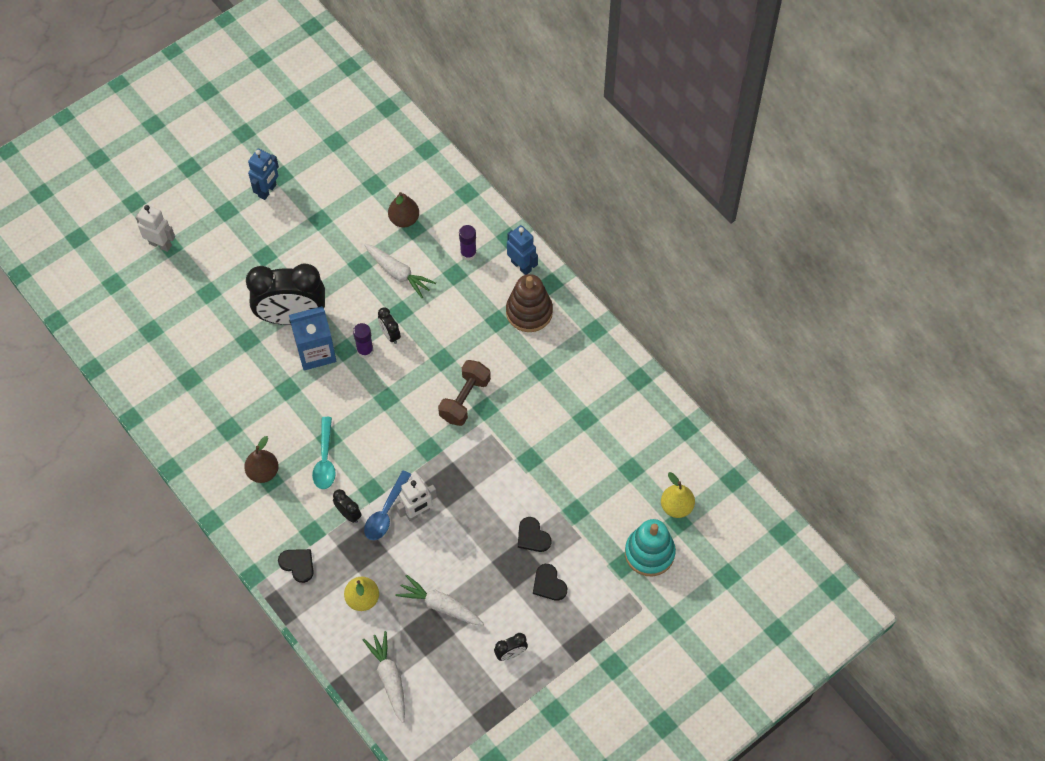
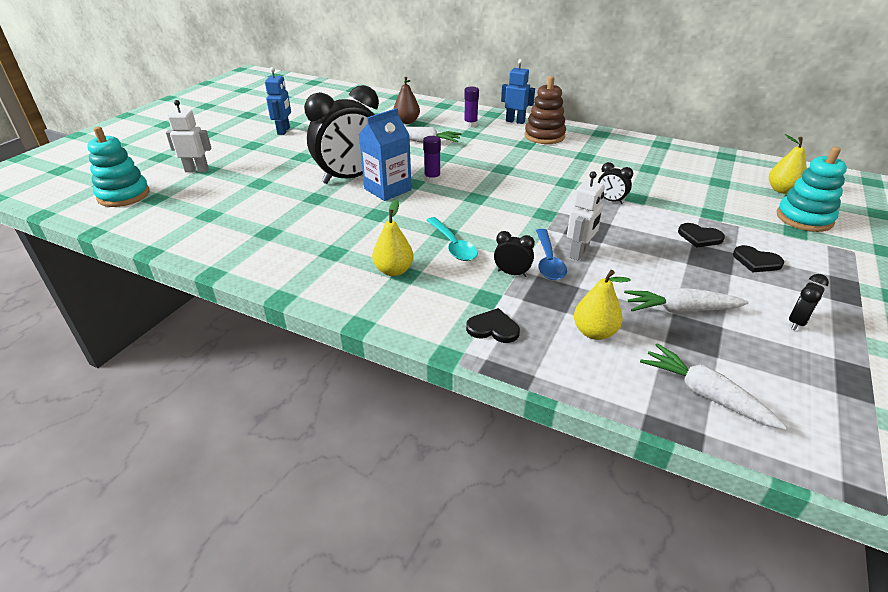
camera: 25 degrees left, 25 degrees down
(89, 267) = (124, 195): none -> turquoise stacking toy
(263, 472) = (393, 270): brown pear -> yellow pear
(390, 335) = (446, 167): black clock -> black clock (611, 201)
(465, 399) = (544, 182): brown dumbbell -> none

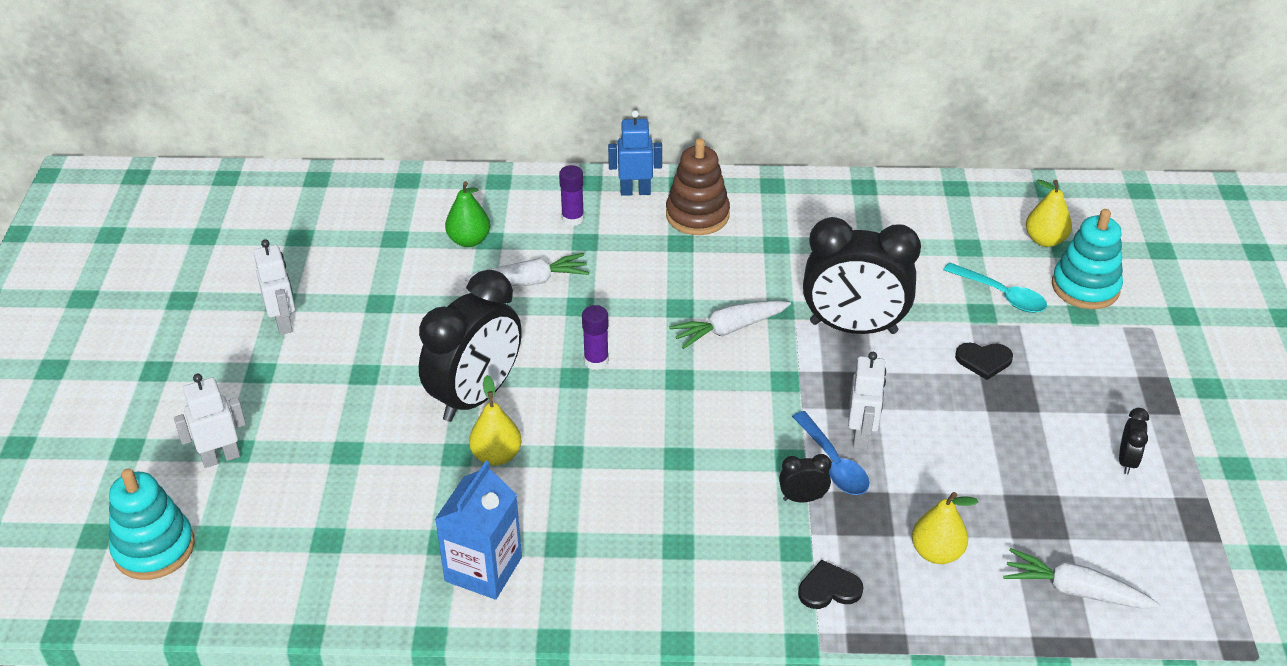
camera: 25 degrees left, 5 degrees up
(284, 131) = (284, 323): blue robot -> white robot
(387, 189) = (548, 402): blue carton -> blue carton (483, 569)
(393, 270) = (660, 546): yellow pear -> yellow pear (496, 456)
(407, 121) = (469, 240): brown pear -> green pear
(453, 245) = (705, 477): turquoise spoon -> turquoise spoon (1001, 295)
(611, 201) = (853, 328): black clock -> black clock, size x2.43
(680, 310) = (1008, 486): white carrot -> white carrot (728, 329)
(756, 261) = (1058, 381): black heart -> none

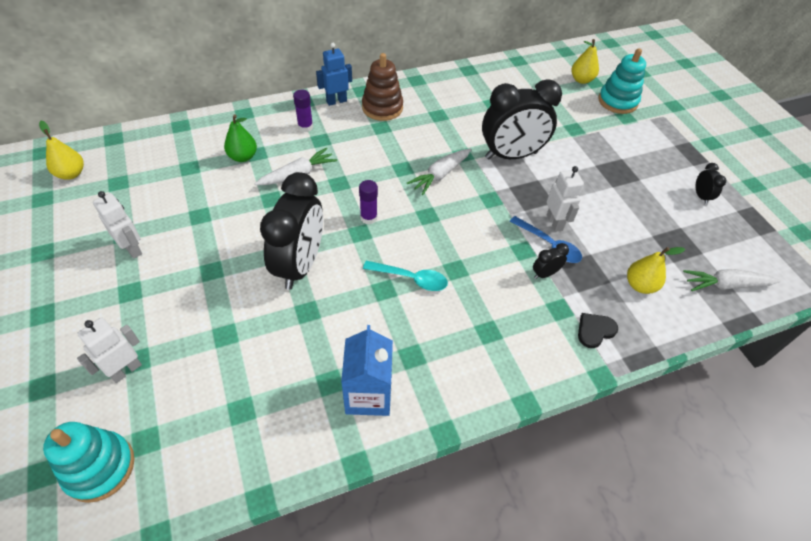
camera: 25 degrees left, 10 degrees up
(496, 456) = (335, 304): yellow pear -> yellow pear (71, 174)
(984, 360) = (592, 157): black heart -> none
(1001, 295) = (578, 116): turquoise spoon -> turquoise spoon (411, 279)

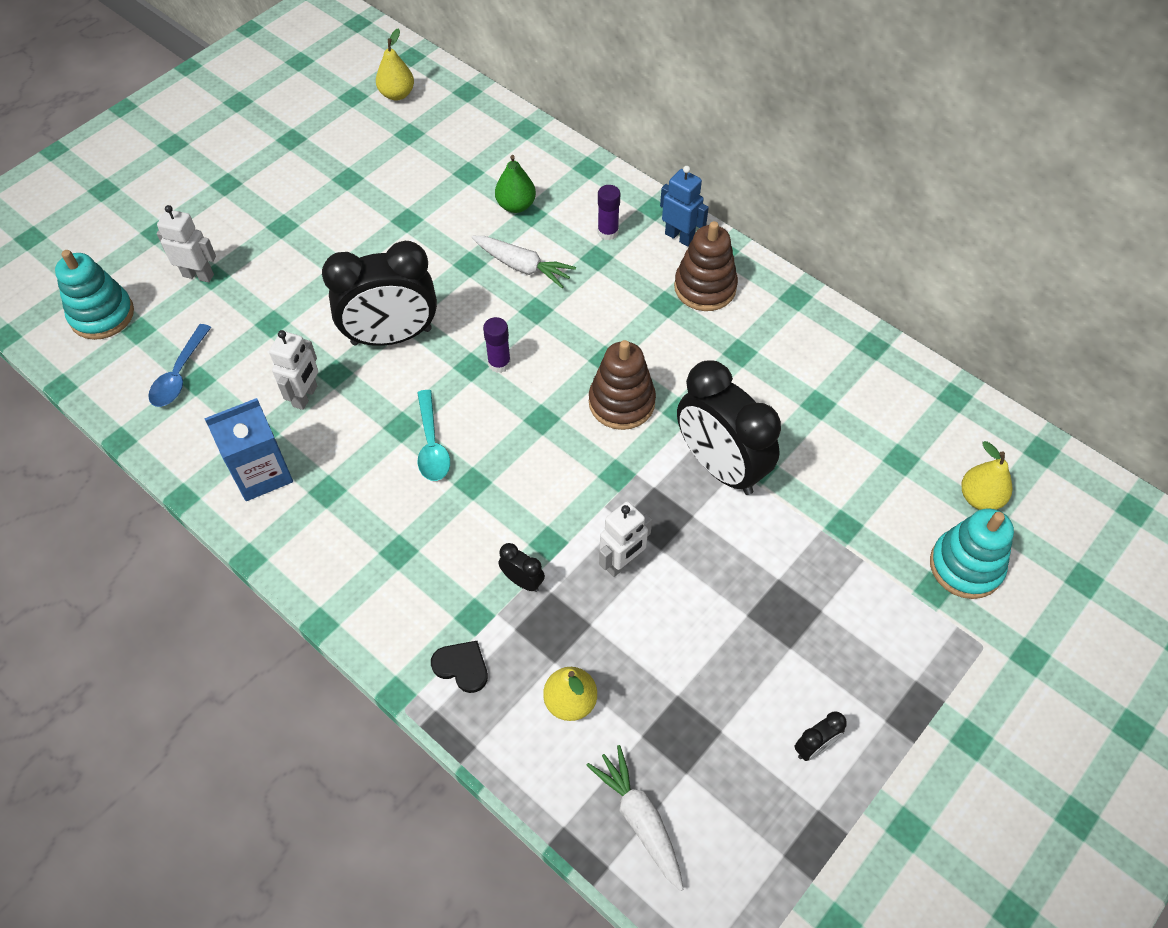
camera: 65 degrees right, 5 degrees up
(132, 249) = (332, 196): white robot -> white robot (305, 396)
(440, 175) = (621, 402): white carrot -> brown stacking toy
(549, 245) = (576, 570): blue spoon -> blue spoon (179, 374)

